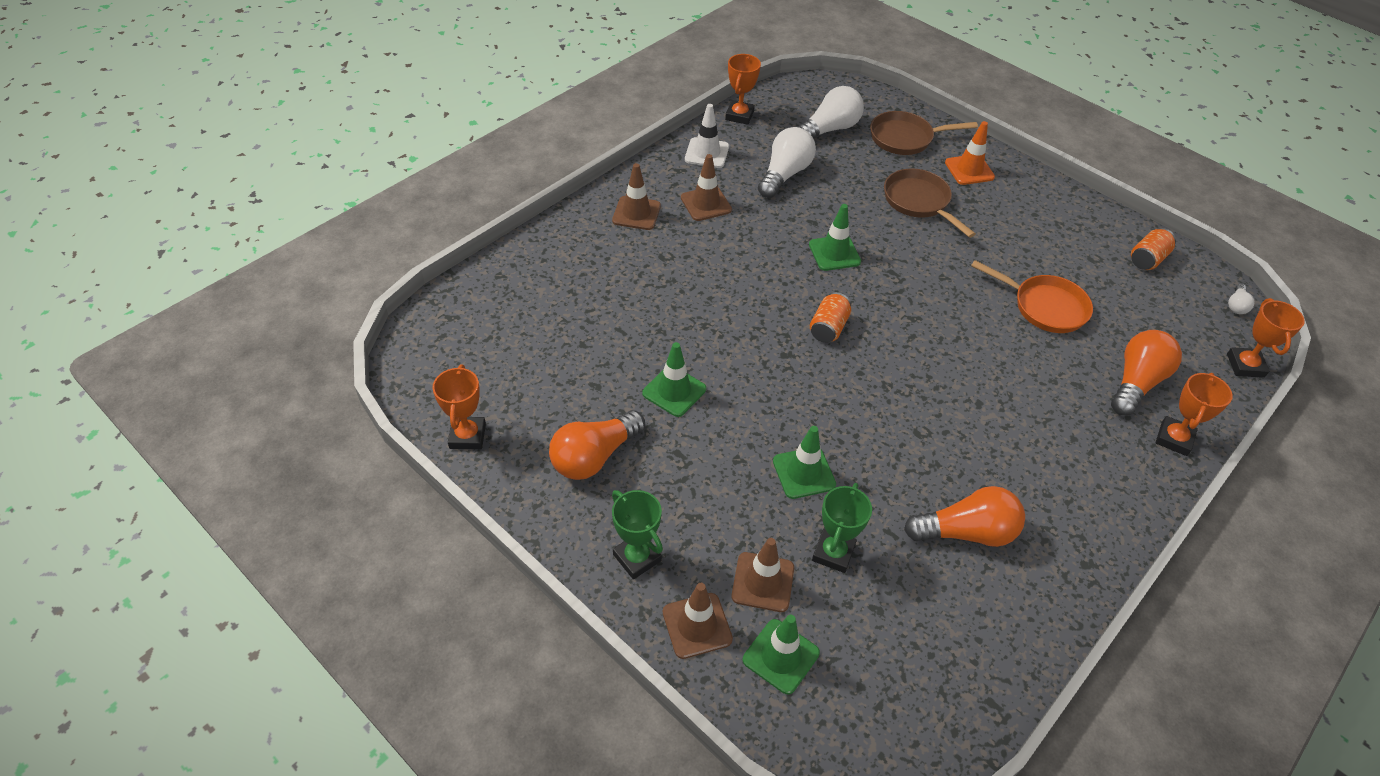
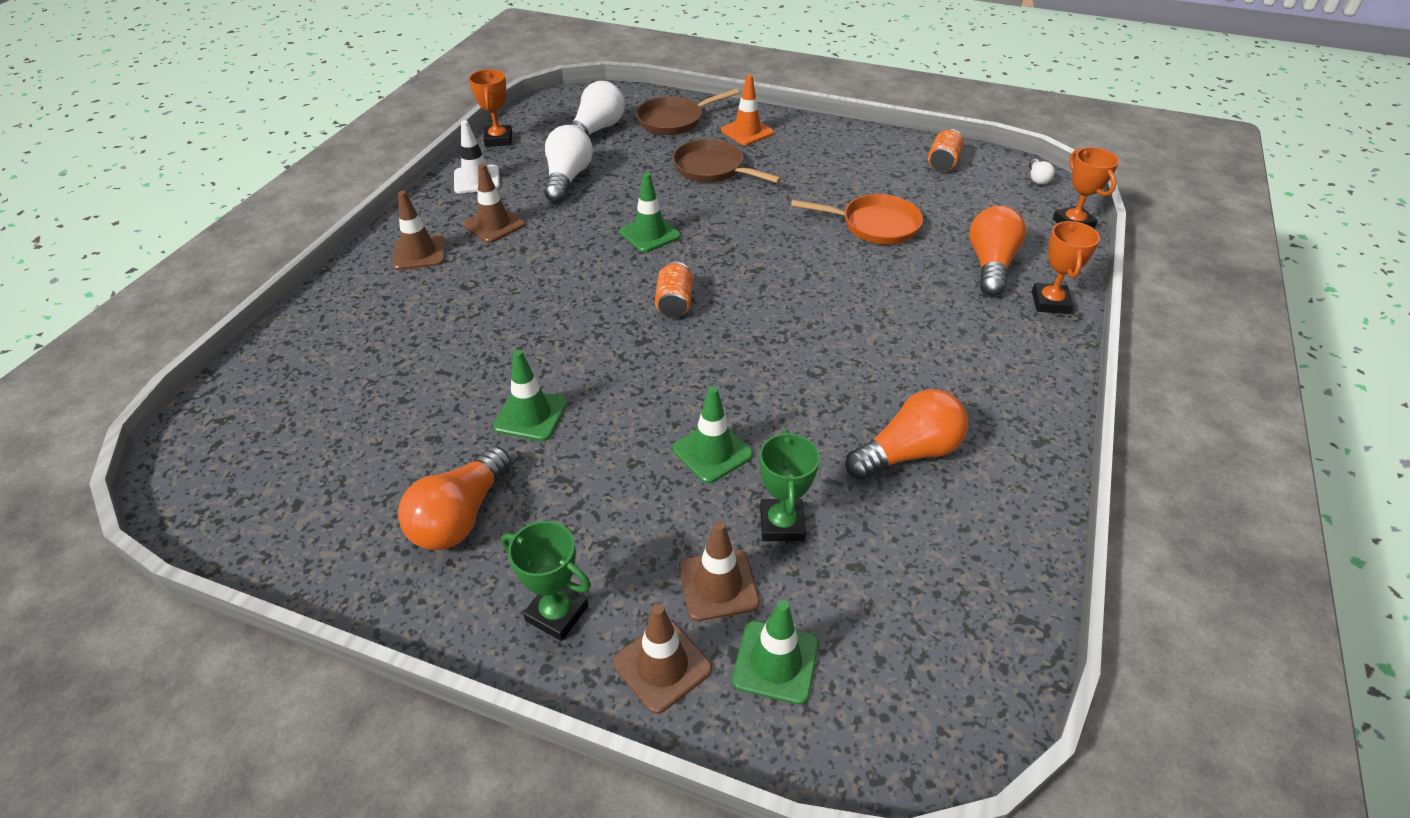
camera: 20 degrees left, 5 degrees down
(467, 436) = (286, 547): orange trophy -> none

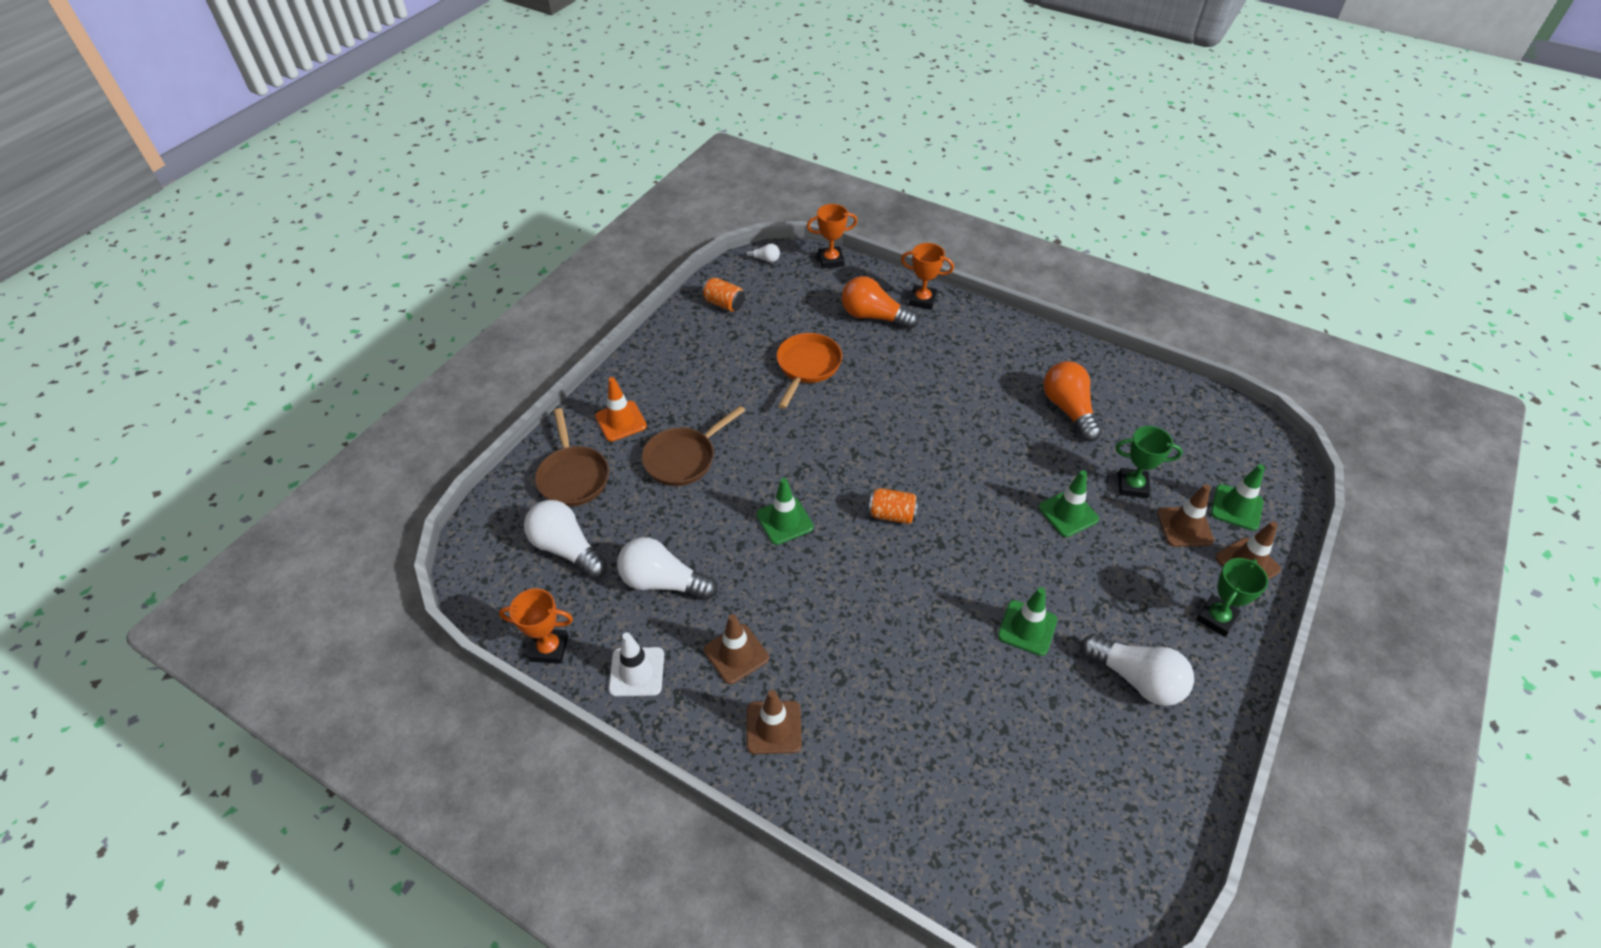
camera: 80 degrees left, 5 degrees up
(460, 516) = (1136, 679): orange light bulb -> white light bulb

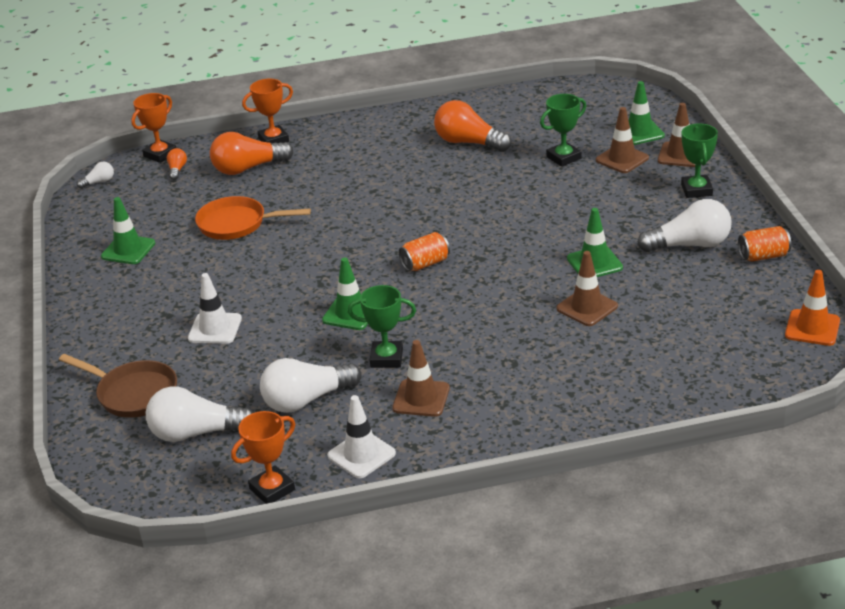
camera: 40 degrees left, 15 degrees down
(621, 421) = (123, 340): orange traffic cone -> orange traffic cone (812, 328)
(684, 458) = (215, 329): brown pan -> white traffic cone
(724, 304) = (104, 226): orange can -> orange can (763, 256)
(758, 589) = (386, 358): none -> green trophy
(773, 727) = (502, 413): brown traffic cone -> brown traffic cone (587, 307)
(807, 367) = (237, 224): orange pan -> orange pan turned 60 degrees counterclockwise
(825, 283) = (177, 170): none -> orange light bulb
(1068, 513) = (542, 194): green traffic cone -> green traffic cone (128, 250)

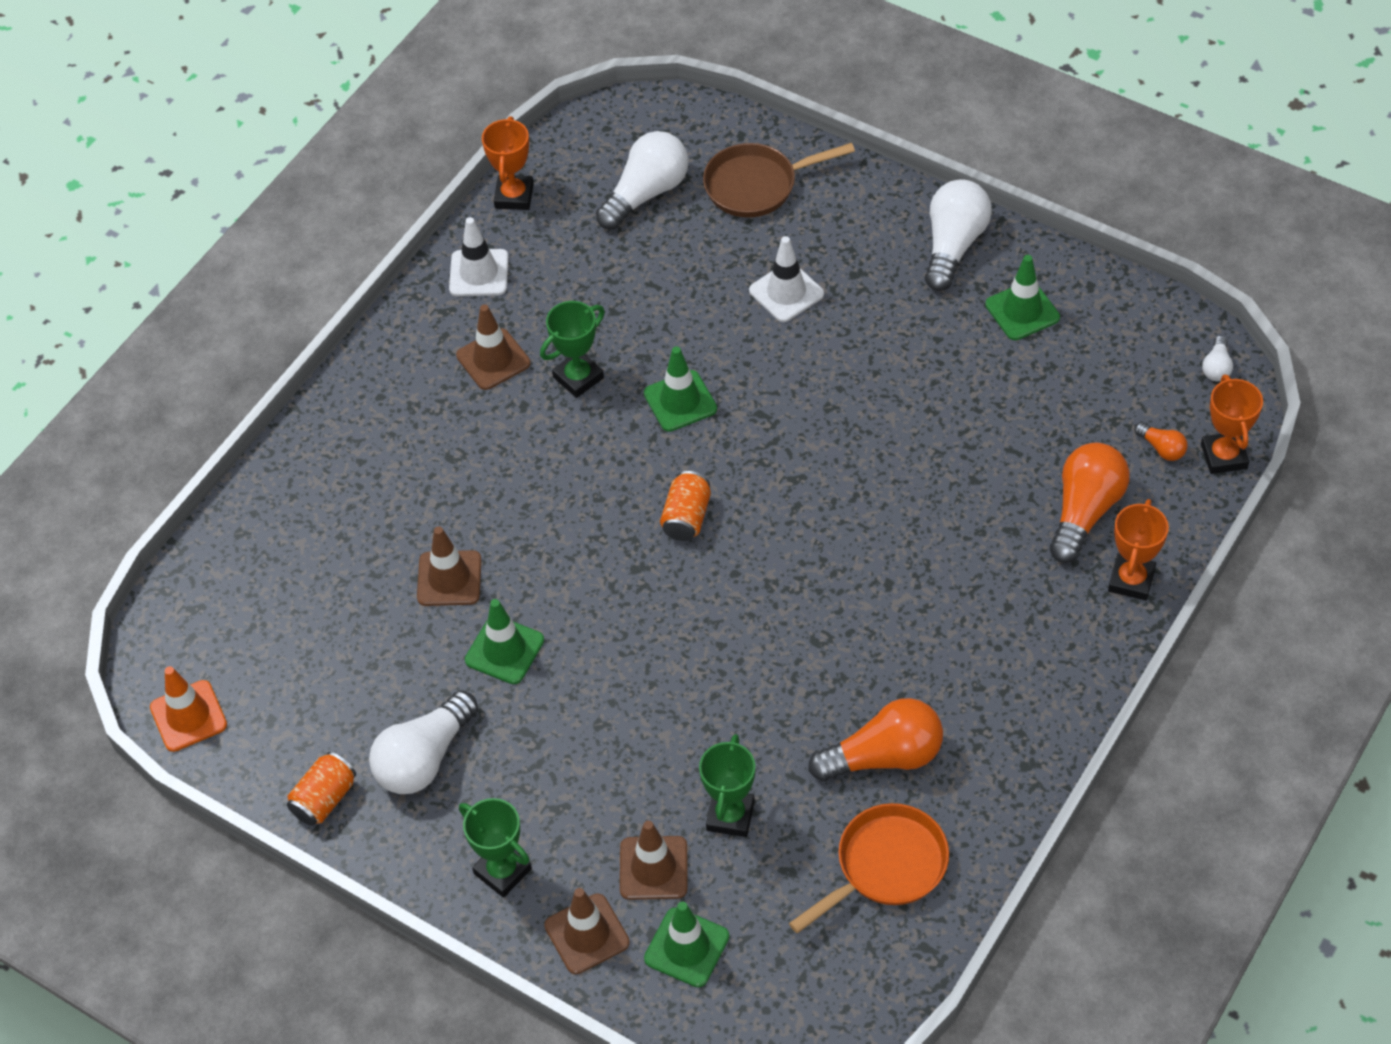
camera: 135 degrees right, 20 degrees up
(237, 224) = (965, 424): orange pan -> orange pan (885, 866)
(307, 400) = (594, 286): white light bulb -> white light bulb (953, 245)

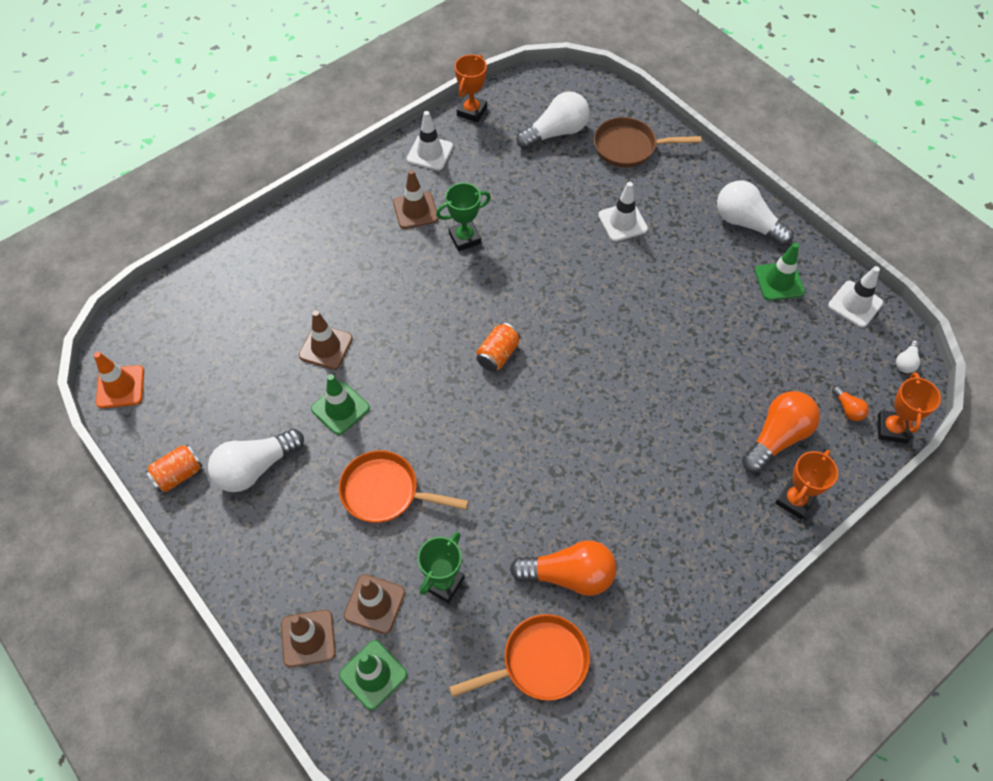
camera: 15 degrees right, 5 degrees up
(502, 871) = (271, 569): green trophy -> none
(610, 733) = (385, 492): none -> orange pan
(680, 401) = (524, 274): green traffic cone -> none
(953, 245) = (746, 223): white light bulb -> white light bulb turned 90 degrees counterclockwise
(1130, 312) = (855, 304): none -> white traffic cone

